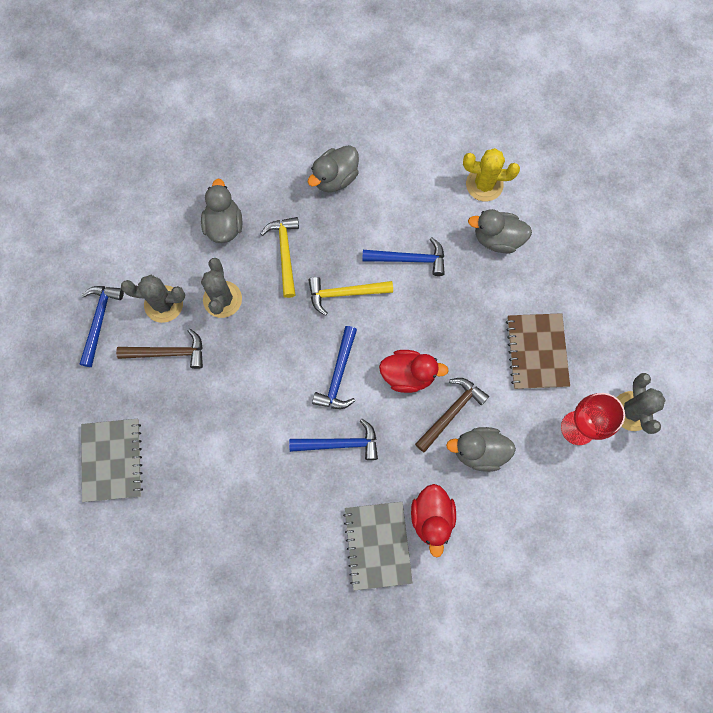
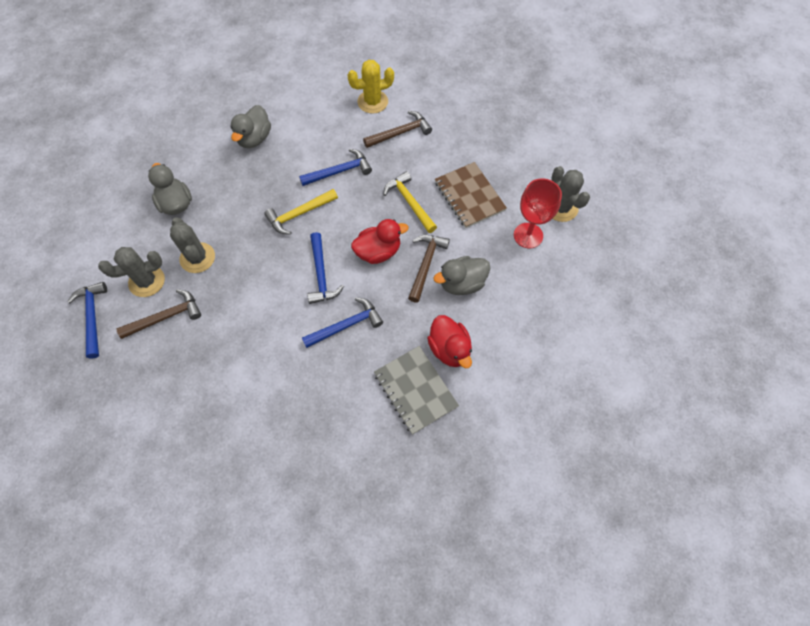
camera: 25 degrees left, 10 degrees down
(112, 460) = (148, 425): grey notebook -> none
(285, 253) = (237, 204): yellow hammer -> yellow hammer (410, 202)
(497, 239) = (400, 133): grey duck -> brown hammer

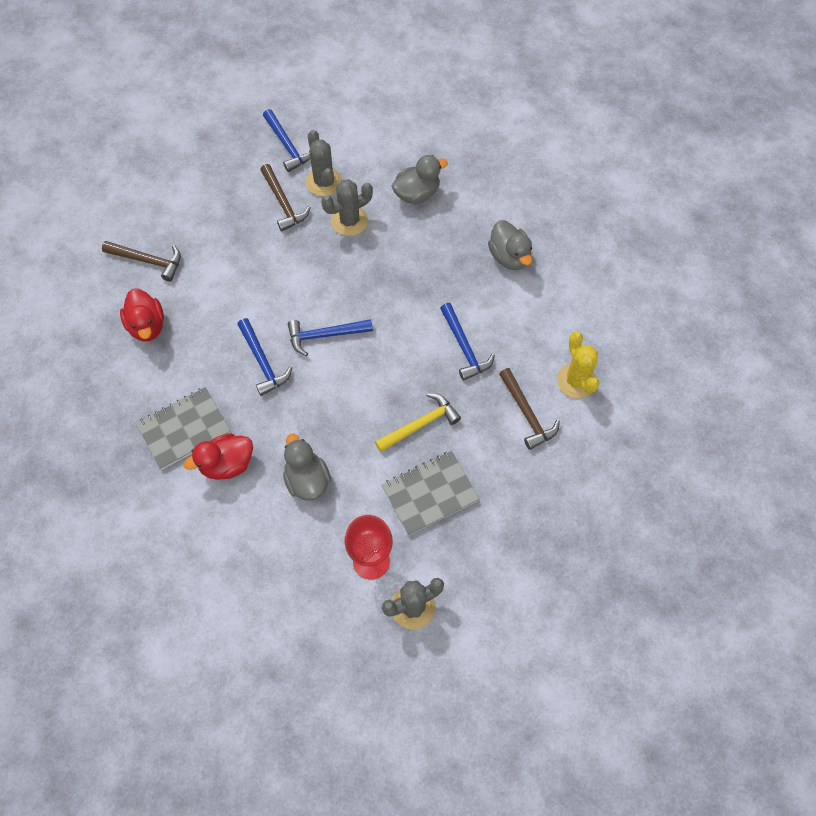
camera: 90 degrees right, 0 degrees up
(93, 317) = (287, 146): blue hammer -> blue hammer turned 75 degrees clockwise
(254, 138) = (509, 257): grey duck -> grey duck turned 135 degrees counterclockwise
(299, 214) = (403, 309): yellow hammer -> none
(378, 252) = (352, 391): red duck -> red duck (147, 326)
(426, 264) = (333, 441): brown hammer -> brown hammer (148, 261)
(469, 196) = (430, 493): brown notebook -> grey notebook

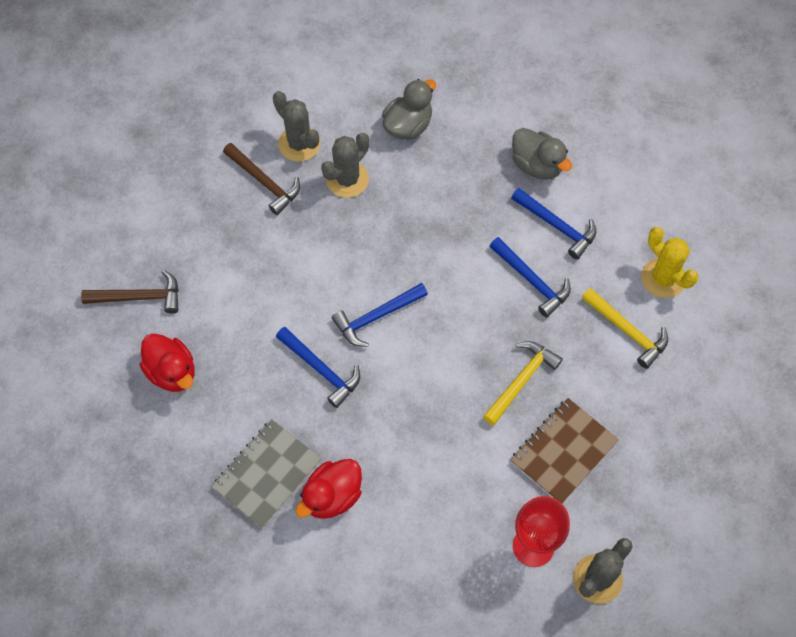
camera: 20 degrees left, 0 degrees up
(287, 146) = (240, 115): blue hammer -> blue hammer (557, 226)
(307, 480) = (427, 483): grey duck -> none
(430, 493) = (563, 451): grey notebook -> brown notebook
(527, 414) = (627, 331): brown hammer -> yellow hammer

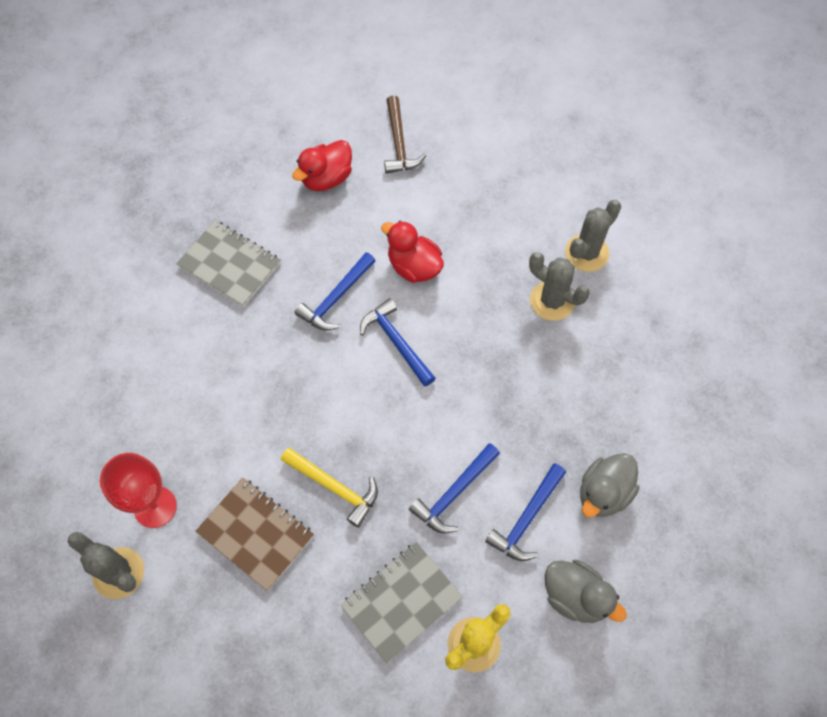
camera: 85 degrees right, 0 degrees up
(264, 182) = (536, 227): brown hammer -> none
(332, 496) = (208, 320): red duck -> red duck (414, 267)
(408, 125) = (629, 353): grey duck -> grey duck (575, 596)
(627, 331) = (401, 601): yellow hammer -> grey notebook

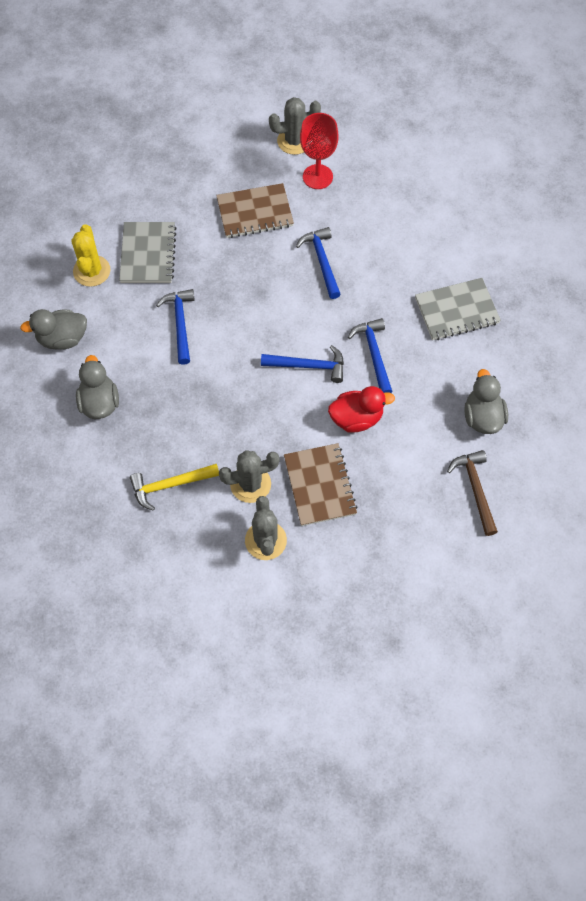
camera: 130 degrees right, 0 degrees up
(326, 178) = (482, 417): red duck -> grey duck
(334, 488) = (244, 267): yellow hammer -> yellow hammer (170, 485)
(398, 143) = (475, 489): brown hammer -> brown hammer turned 45 degrees clockwise
(501, 249) = (320, 485): none -> brown notebook
(526, 518) = (128, 349): blue hammer -> blue hammer (322, 261)

